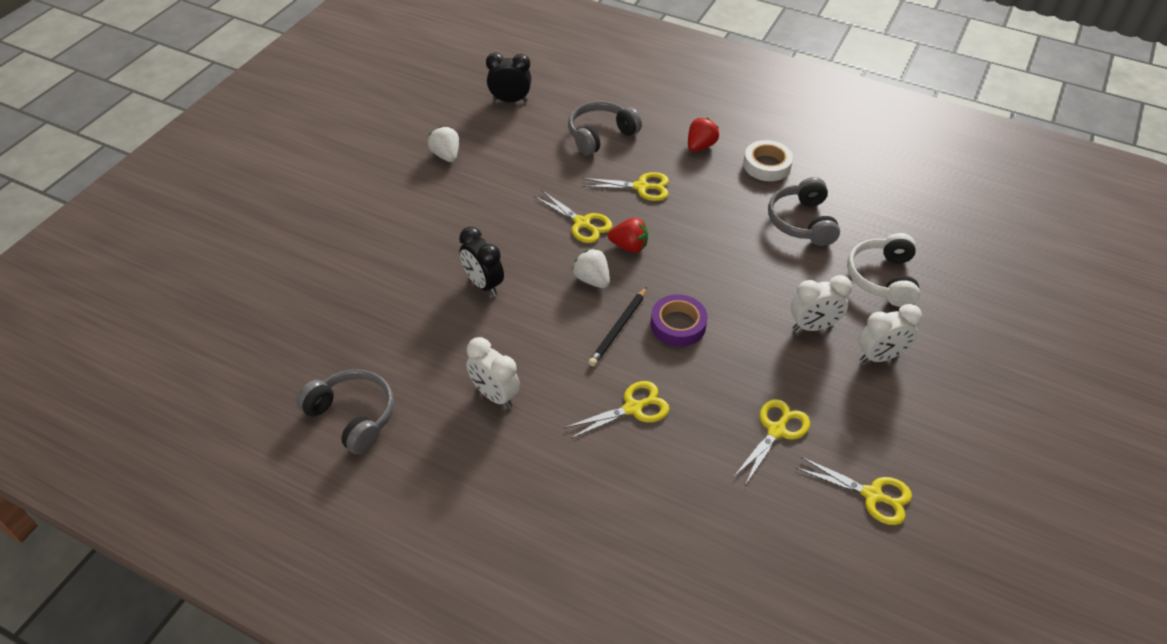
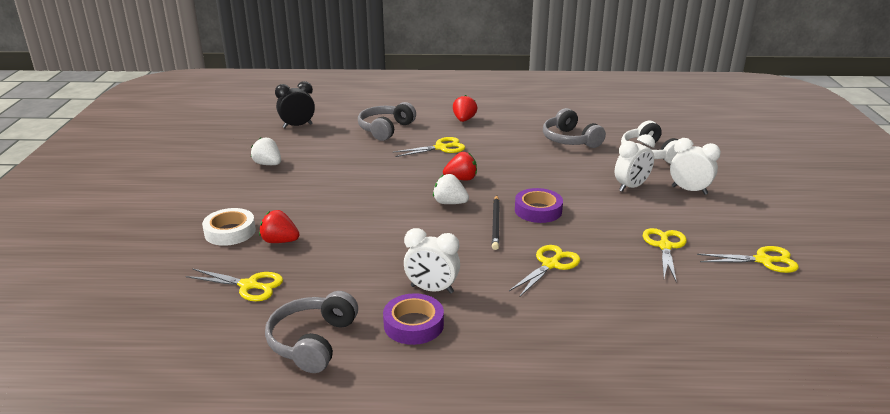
camera: 25 degrees left, 20 degrees down
(353, 416) = (312, 342): grey headphones -> grey headphones turned 90 degrees counterclockwise
(395, 275) = (280, 241): none -> red strawberry
(450, 432) = (413, 324): none -> purple tape
(483, 284) = (363, 227): black clock -> none
(582, 223) = (413, 175): yellow scissors -> yellow scissors (249, 285)
(767, 165) = (519, 119): white tape -> white tape (230, 232)
(879, 356) = (689, 190): white clock -> white clock turned 105 degrees counterclockwise

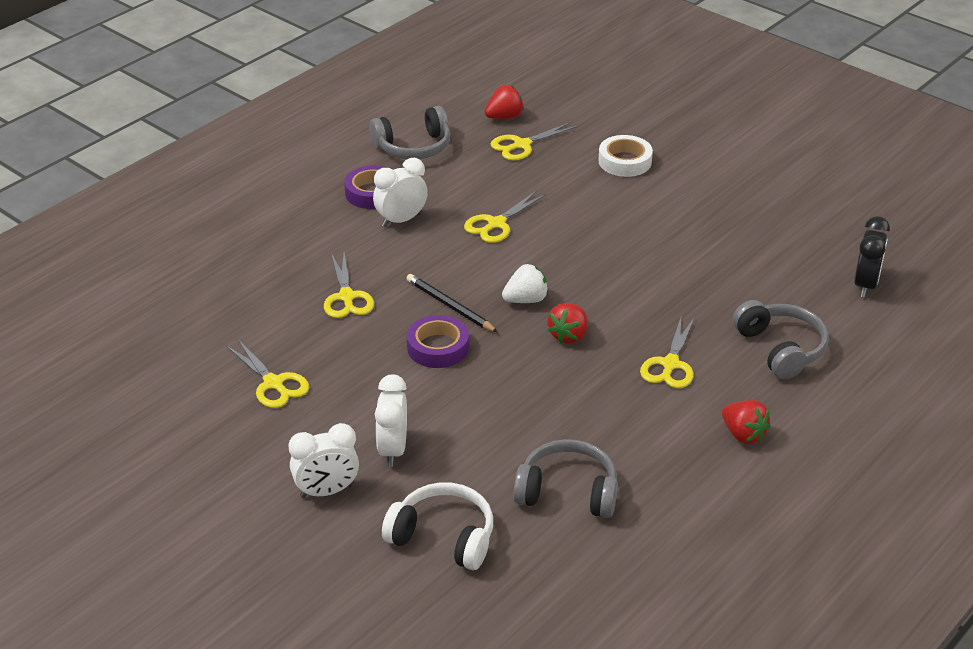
camera: 130 degrees right, 10 degrees up
(268, 164) = (760, 226): white strawberry -> none
(280, 241) = (575, 179): red strawberry -> red strawberry (504, 117)
(312, 342) = (413, 147): grey headphones -> grey headphones turned 105 degrees clockwise
(763, 260) = (168, 428): yellow scissors -> yellow scissors (496, 224)

